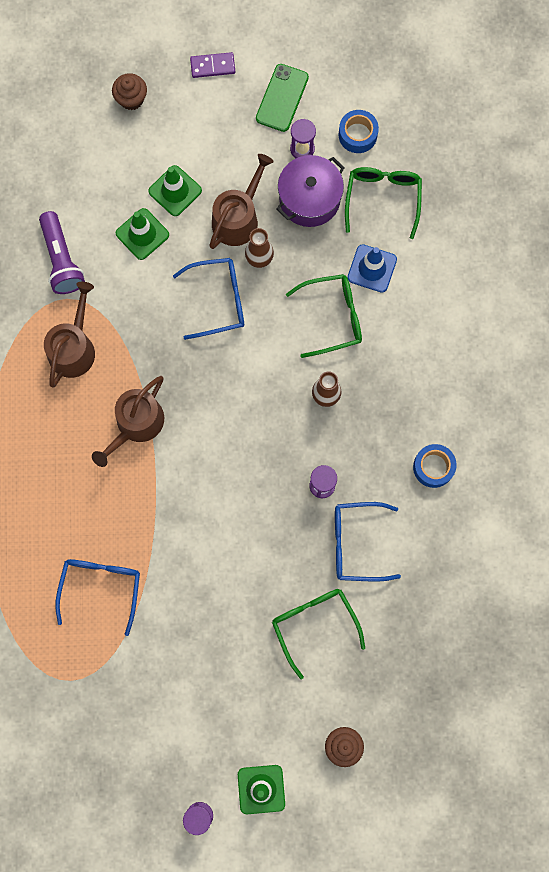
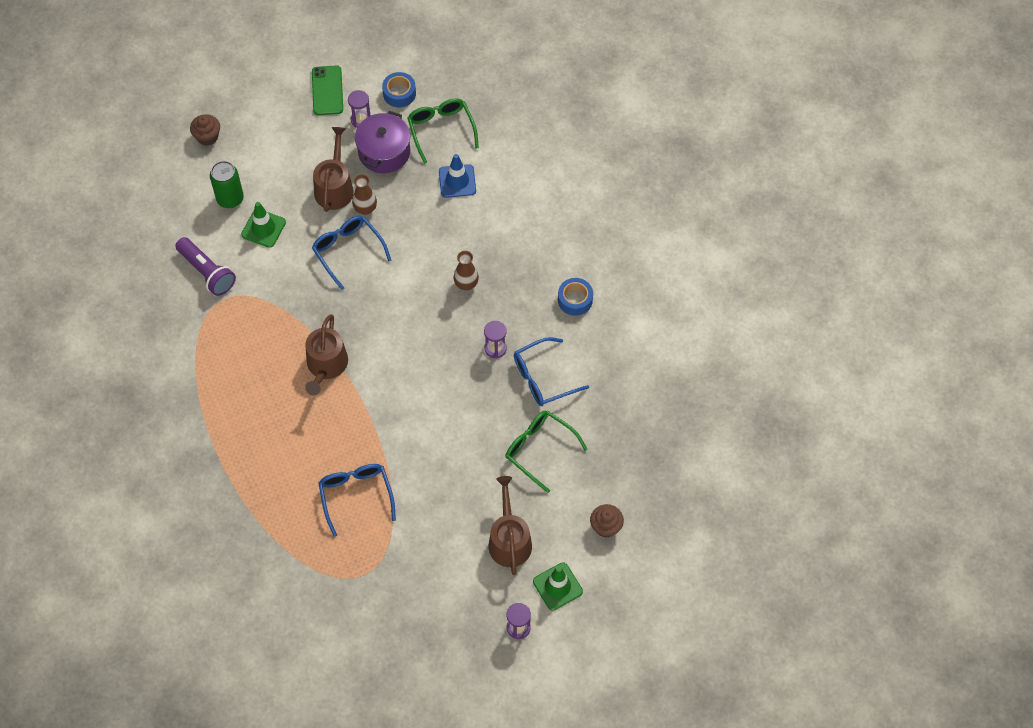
camera: 25 degrees left, 15 degrees down
(74, 348) = (248, 331): brown watering can -> brown watering can (509, 540)
(123, 183) = (230, 199): none -> green can
(175, 191) = (274, 188): green traffic cone -> none
(212, 66) = (261, 89): purple domino -> none
(218, 300) = (348, 251): blue glasses -> blue glasses turned 90 degrees counterclockwise
(332, 317) = (444, 227): green glasses -> none

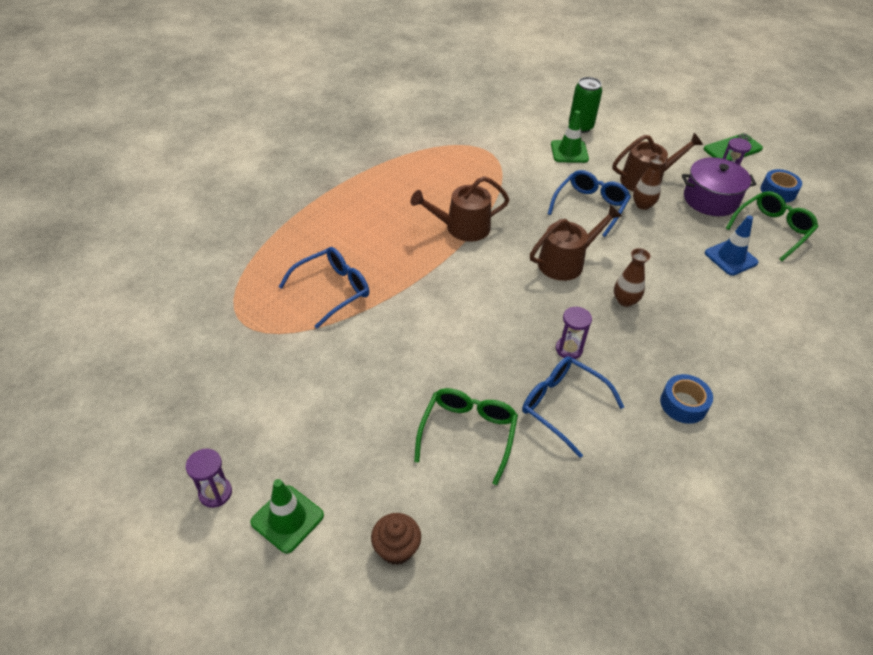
camera: 65 degrees right, 15 degrees down
(207, 137) = (624, 101): brown cupcake -> none
(207, 272) = (503, 134): purple flashlight -> none
(509, 540) = (333, 442): brown watering can -> brown watering can (566, 262)

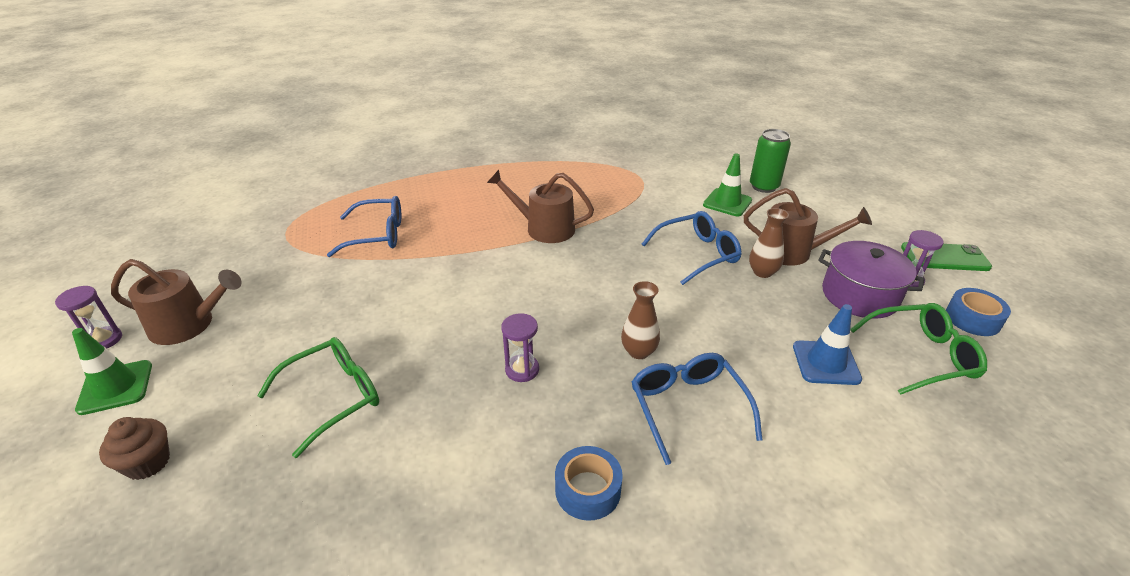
camera: 35 degrees right, 10 degrees down
(562, 406) = (450, 419): blue glasses -> blue glasses (687, 407)
(566, 262) = (613, 291): brown watering can -> brown watering can (188, 325)

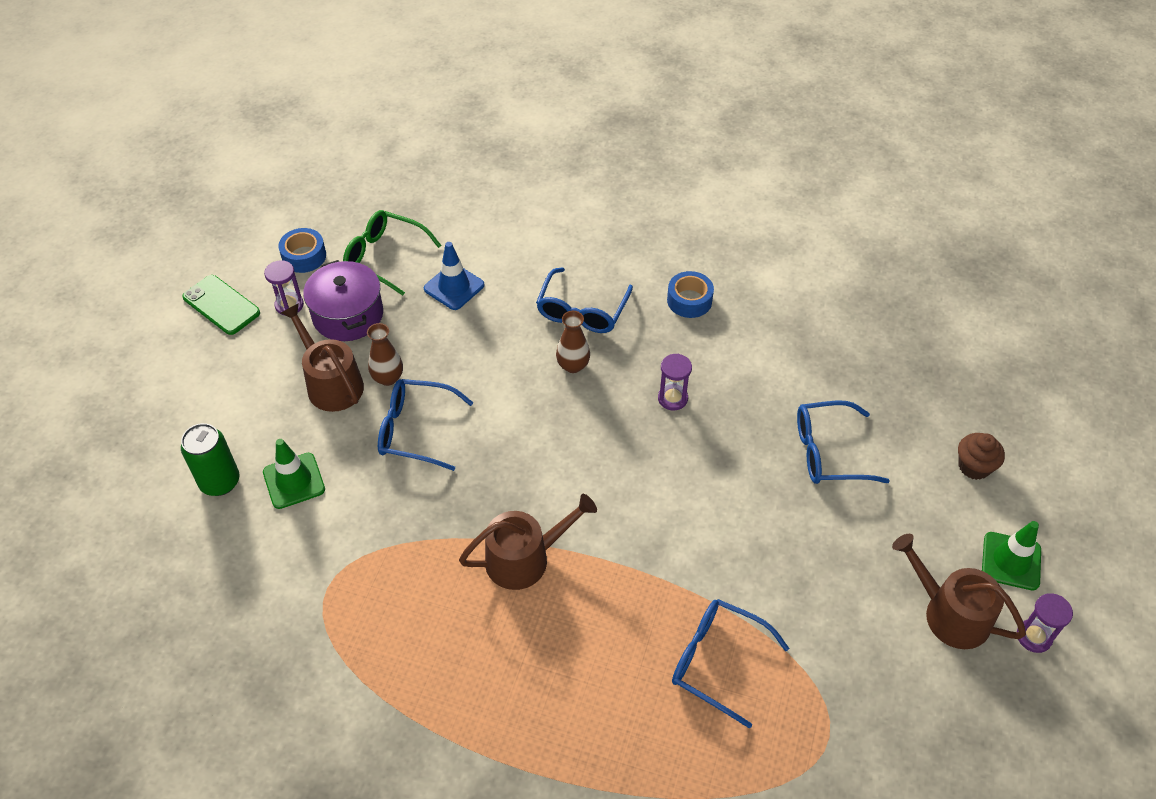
camera: 145 degrees left, 15 degrees up
(333, 397) = (828, 452): green glasses -> blue glasses
(544, 228) = (524, 558): brown watering can -> brown watering can turned 75 degrees counterclockwise

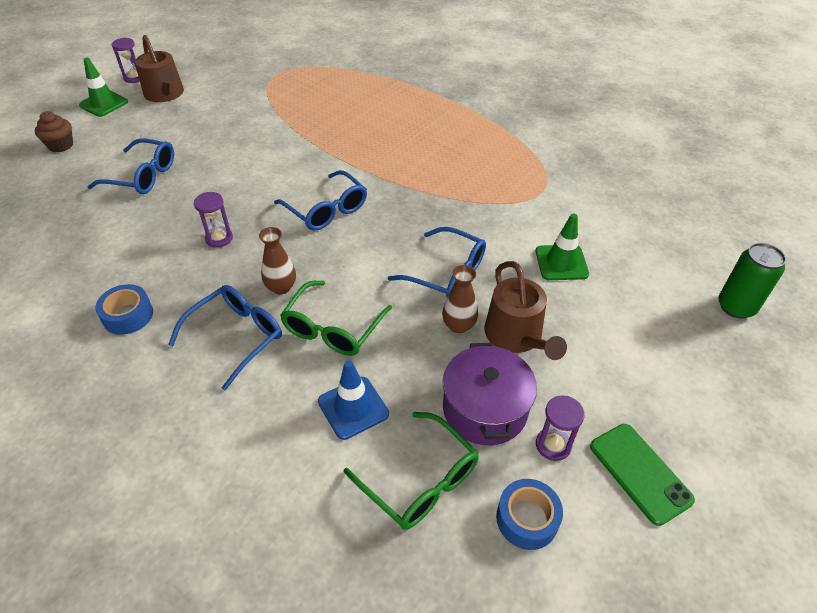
camera: 160 degrees left, 5 degrees down
(220, 482) = (627, 278): green can -> green can (736, 307)
(502, 342) = (333, 328): none -> green glasses
(524, 558) = (397, 174): brown watering can -> none
(717, 662) = (311, 106): blue glasses -> blue glasses (326, 210)

